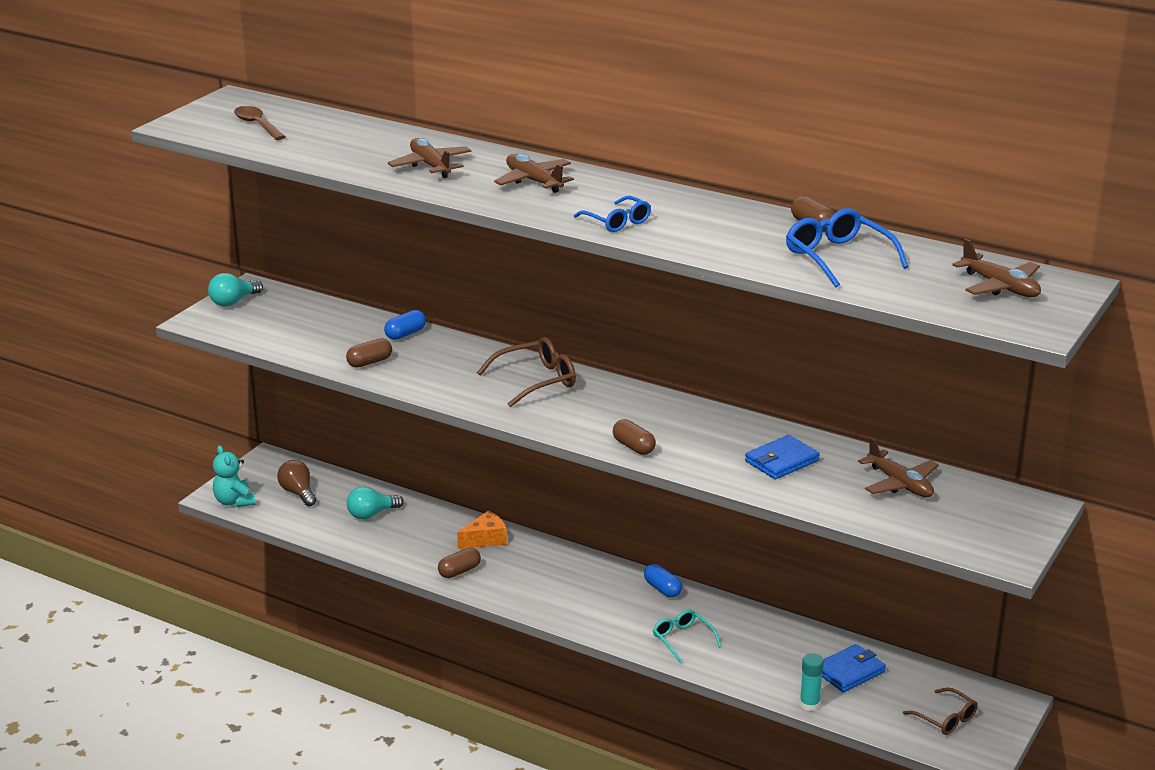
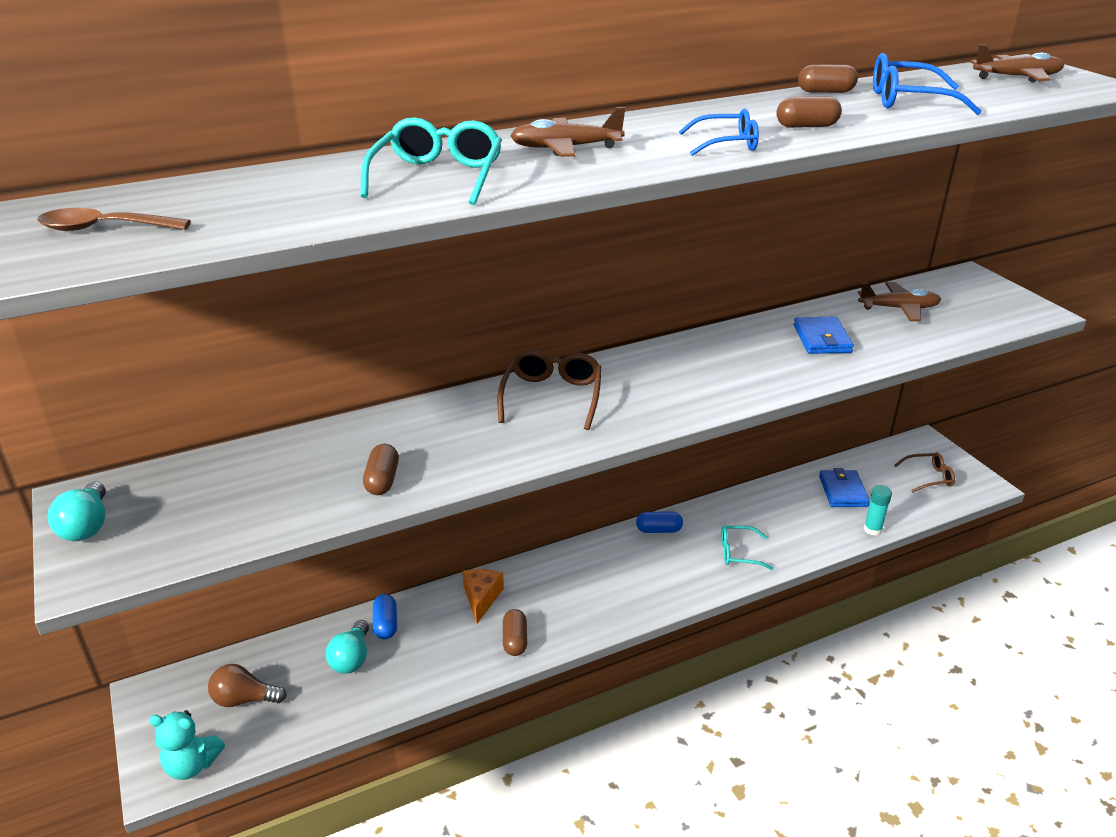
camera: 55 degrees left, 5 degrees up
(405, 334) = (354, 434): blue capsule -> blue capsule (386, 624)
(431, 166) = (437, 177): brown plane -> turquoise glasses
(633, 447) = (734, 394): brown capsule -> brown capsule (806, 126)

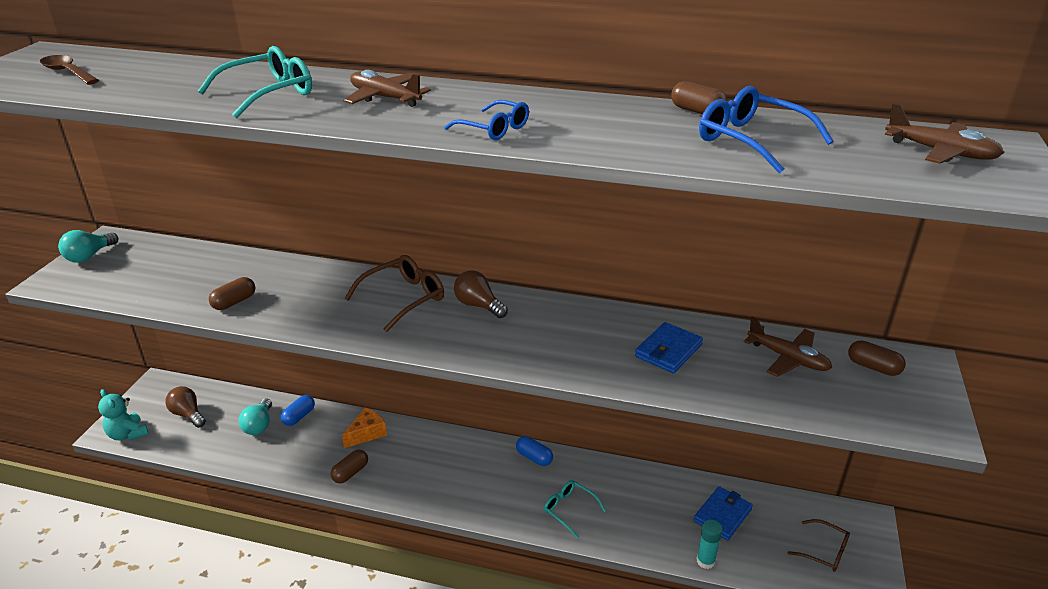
camera: 40 degrees right, 0 degrees up
(351, 658) = (259, 425): turquoise light bulb -> turquoise light bulb turned 45 degrees counterclockwise
(628, 372) = (478, 305): none -> brown light bulb
(806, 126) = (594, 135): brown capsule -> brown capsule (873, 367)

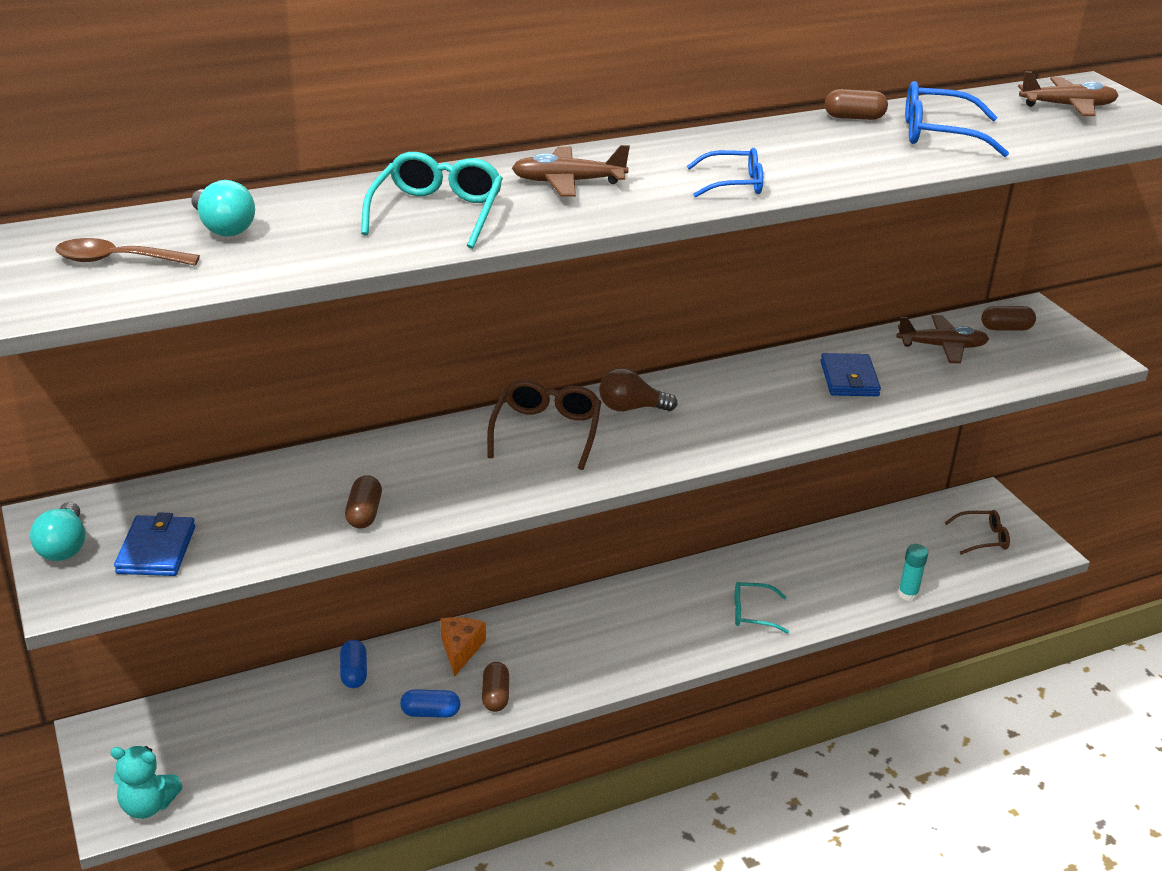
camera: 40 degrees left, 0 degrees up
(188, 414) = (200, 743): brown light bulb -> none
(259, 425) = (316, 707): turquoise light bulb -> turquoise light bulb (223, 228)
(534, 457) = (665, 584): blue capsule -> blue capsule (430, 713)
(722, 515) = (881, 550): blue wallet -> blue wallet (156, 550)

